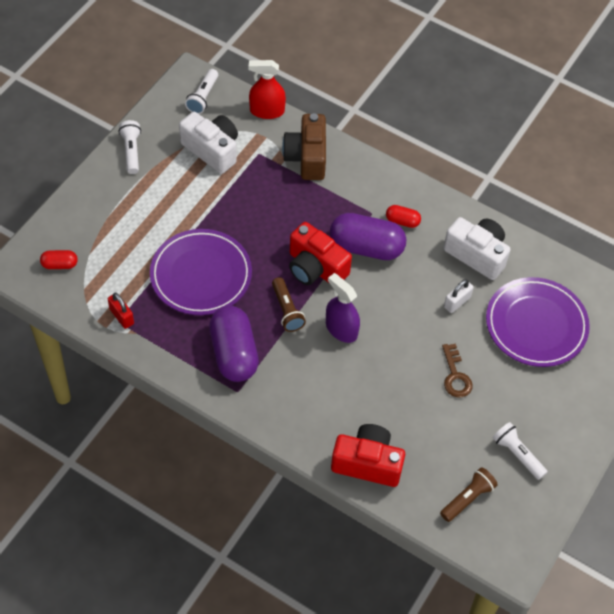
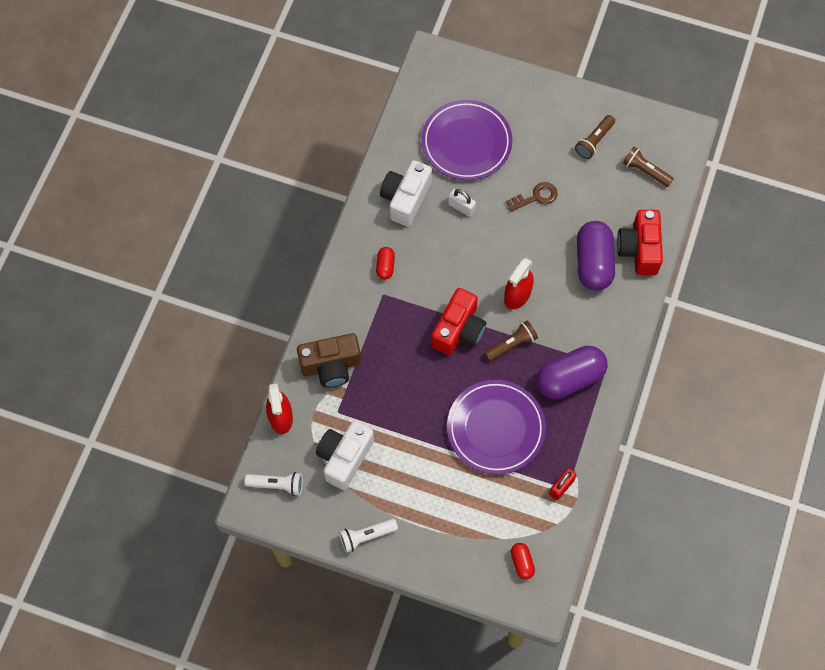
camera: 100 degrees left, 10 degrees up
(341, 329) = (517, 295): purple spray bottle -> red spray bottle
(366, 247) = (423, 291): purple capsule -> purple capsule (593, 263)
(517, 454) = (594, 141): white flashlight -> brown flashlight

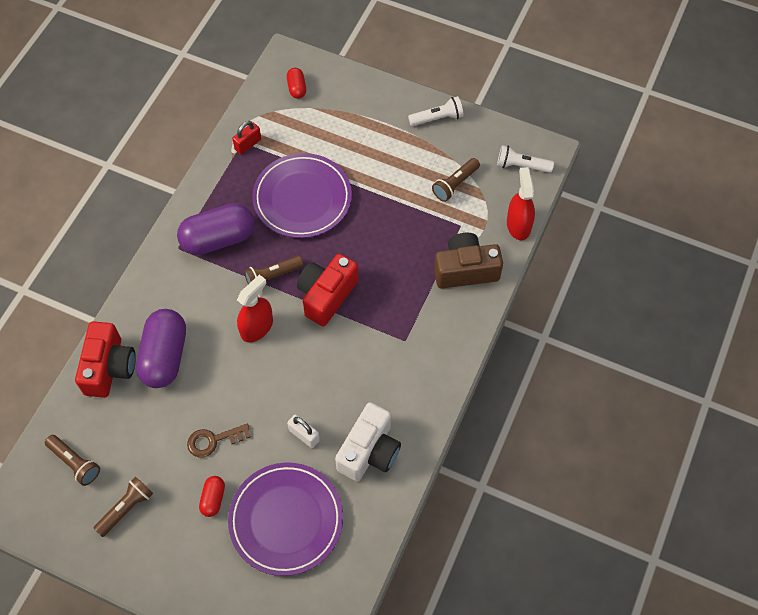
camera: 175 degrees left, 5 degrees down
(344, 457) = (455, 184): white camera -> brown flashlight
(385, 266) = (400, 371): red capsule -> red capsule (213, 499)

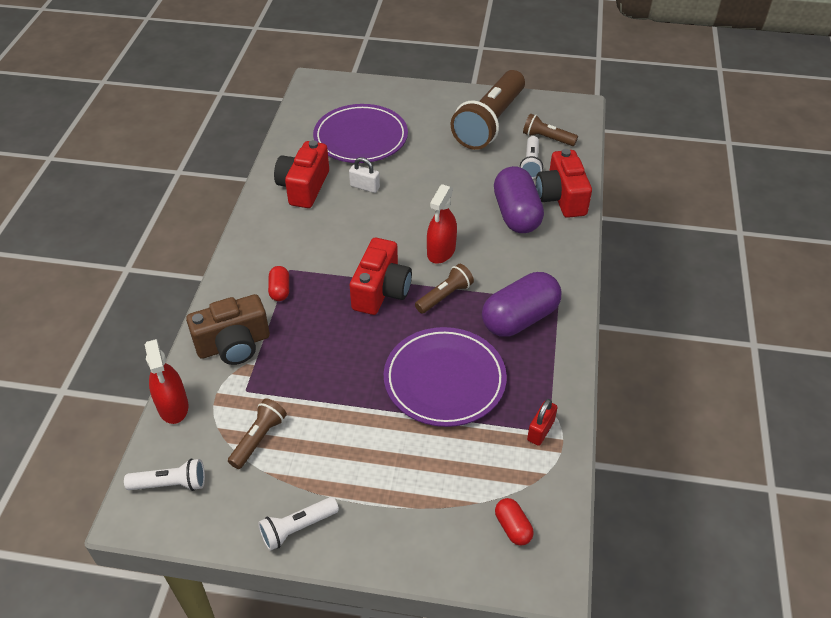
camera: 165 degrees right, 15 degrees down
(114, 425) = (531, 164): none -> white flashlight
(126, 508) = (489, 123): brown flashlight -> brown flashlight, size x2.15
(213, 440) = (441, 170): brown key -> none
(213, 499) = (424, 139): red capsule -> red capsule (280, 290)
(369, 451) = (304, 187): white camera -> red camera

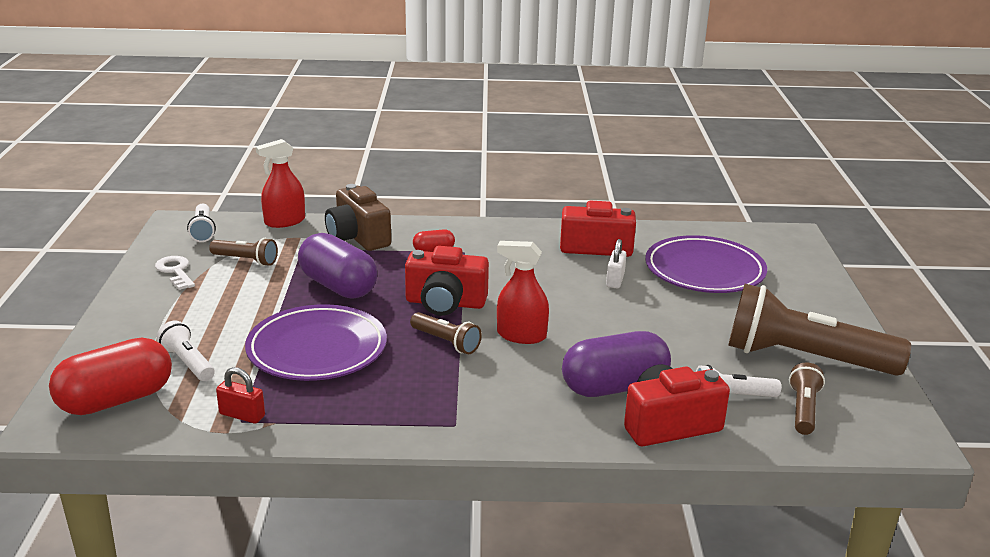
camera: 80 degrees right, 20 degrees down
(267, 503) = (175, 271): none -> white key
(297, 528) = (146, 287): white flashlight -> white flashlight (188, 363)
(512, 527) = (116, 400): red capsule -> red capsule, size x2.11
(519, 318) = (418, 395): purple capsule -> purple capsule (338, 286)

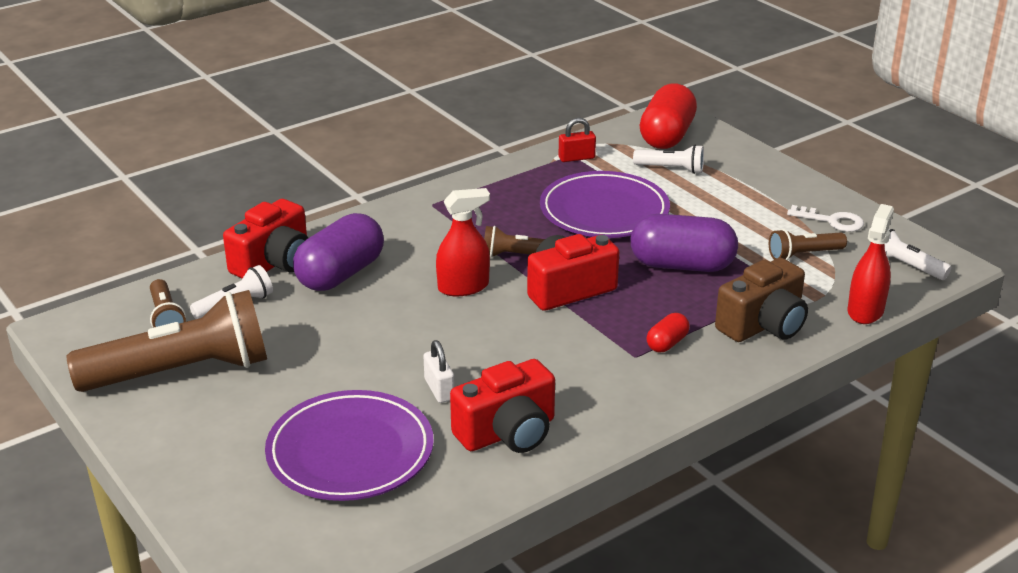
camera: 145 degrees right, 5 degrees up
(358, 237) = (763, 325): brown camera -> brown camera turned 120 degrees clockwise

